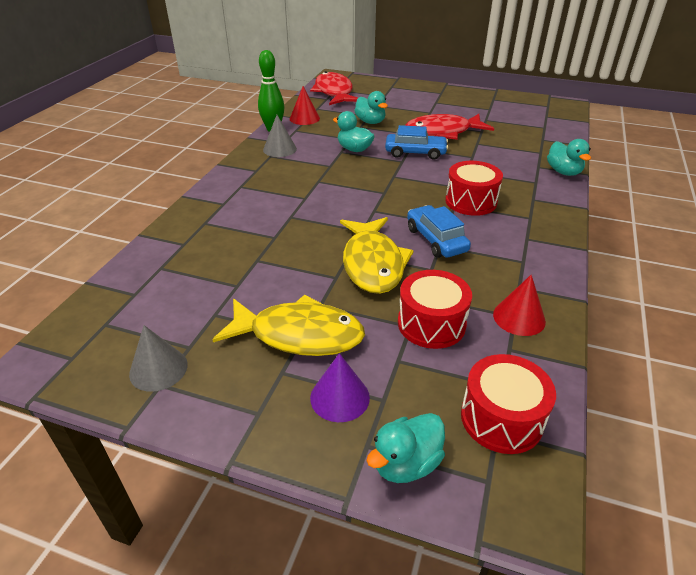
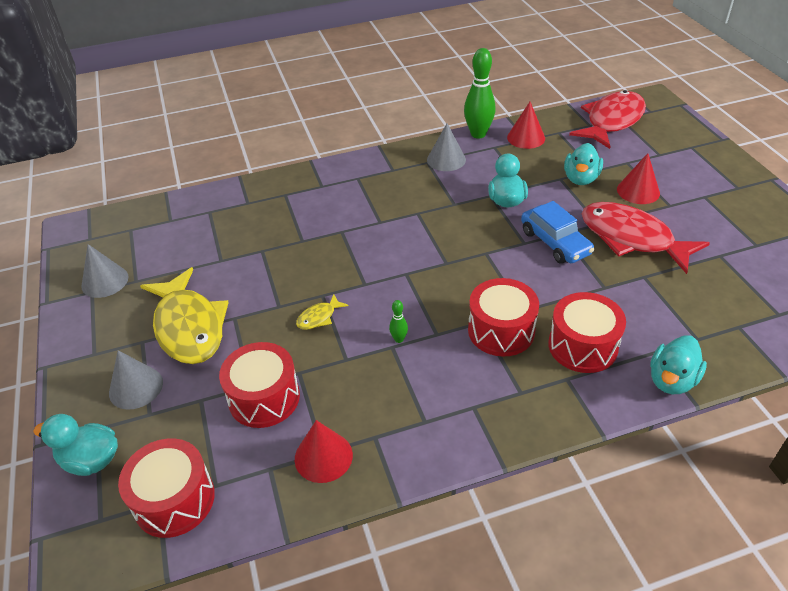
camera: 55 degrees right, 5 degrees up
(340, 397) = (136, 387): purple cone -> grey cone
(373, 263) = (319, 317): yellow fish -> yellow fish, size x0.41
(406, 114) = (638, 191): none -> red cone
(436, 240) = (399, 339): blue car -> green bowling pin
(512, 183) = (582, 346): none -> red drum

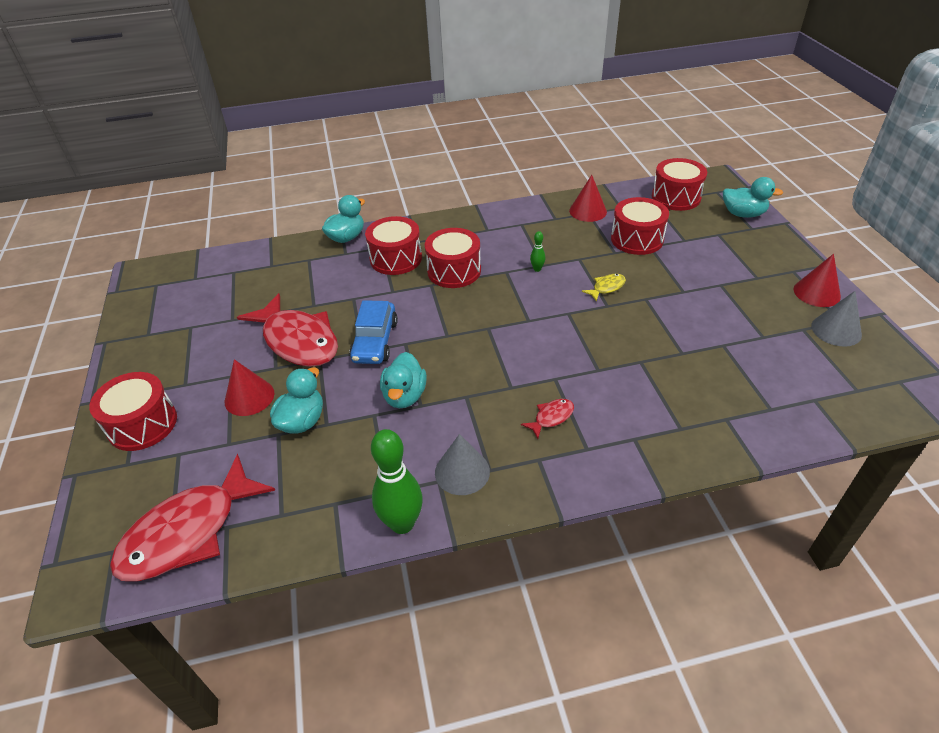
camera: 175 degrees left, 0 degrees up
(136, 387) = (740, 248): grey cone -> none
(189, 326) = (721, 286): yellow fish -> none
(383, 194) = (551, 417): none -> red fish
(526, 138) = (334, 507): red cone -> red cone (816, 292)
(555, 242) = (375, 341): blue car -> blue car turned 150 degrees counterclockwise
(708, 168) = (142, 424): none -> red drum

